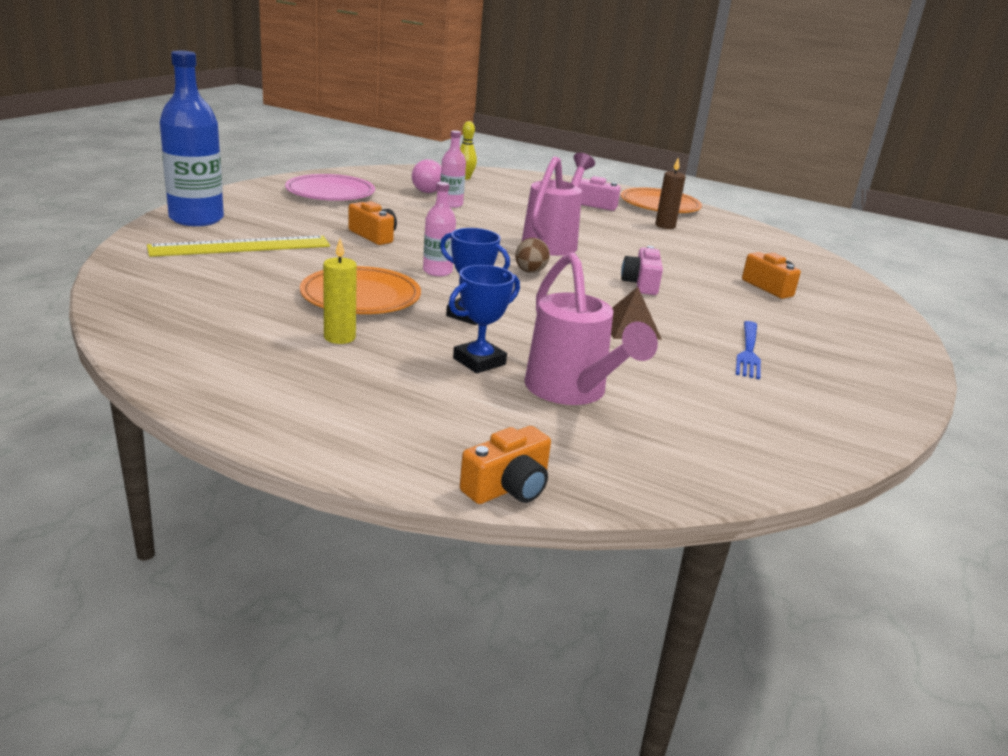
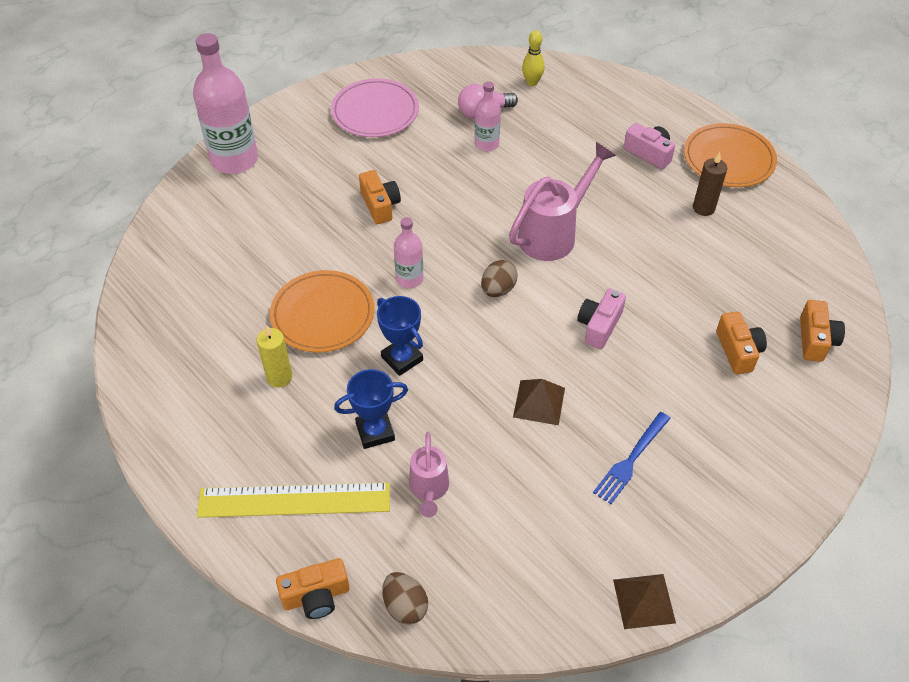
camera: 25 degrees right, 25 degrees up
(196, 219) = (234, 160): blue bottle -> pink bottle
(241, 246) = (255, 215): yellow ruler -> yellow ruler (294, 500)
(572, 392) = (429, 490): pink watering can -> pink watering can, size x0.59
(621, 478) = (405, 606): none -> brown egg
(821, 278) = (815, 340): none -> orange camera
(857, 434) = (644, 601): none -> brown pyramid

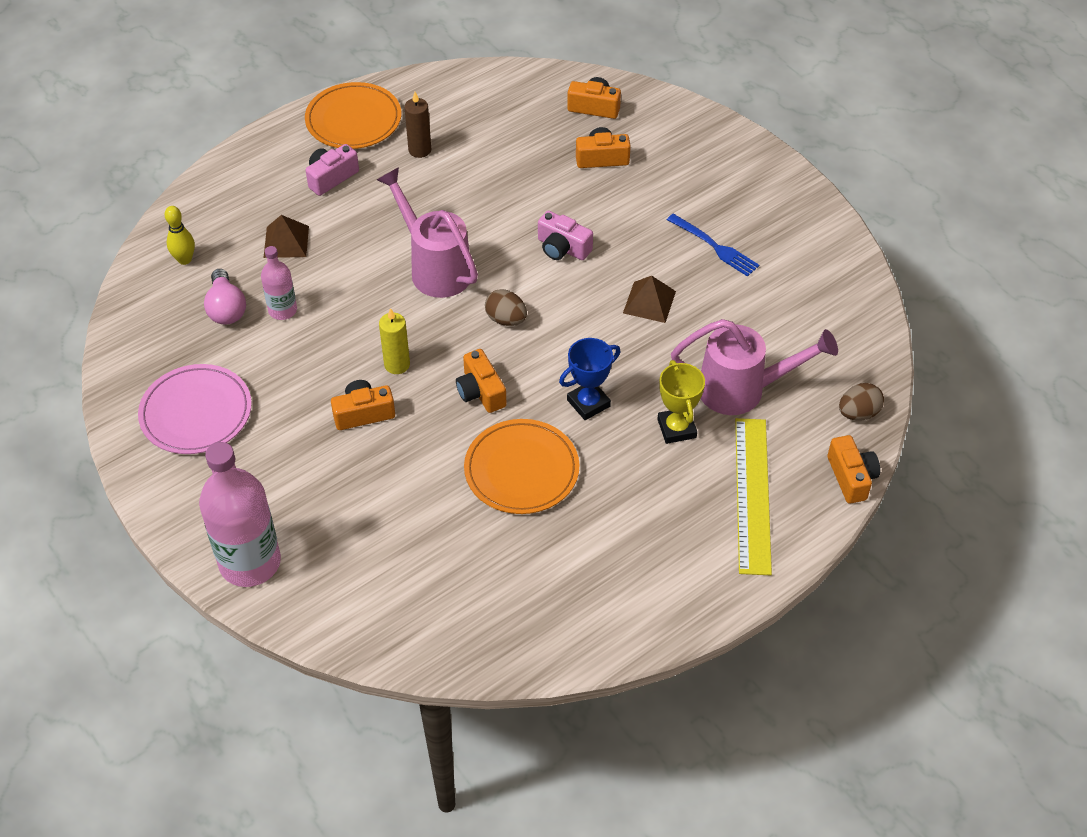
camera: 85 degrees left, 0 degrees up
(279, 377) = (603, 509): yellow candle -> yellow candle (397, 364)
(375, 432) = (676, 428): blue trophy -> yellow trophy
(409, 279) = (481, 392): pink bottle -> orange camera
(429, 490) = (743, 390): pink watering can -> pink watering can, size x1.70
(644, 601) = (847, 258): brown pyramid -> brown pyramid (286, 241)

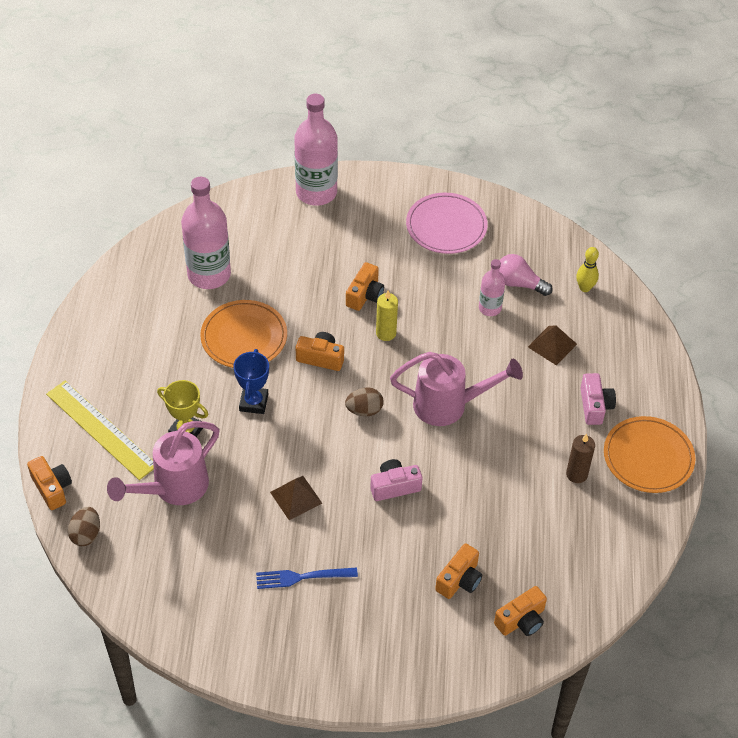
camera: 130 degrees right, 0 degrees up
(472, 565) = (209, 274): none -> pink bottle
(851, 477) = (52, 488): orange camera -> orange camera turned 150 degrees counterclockwise

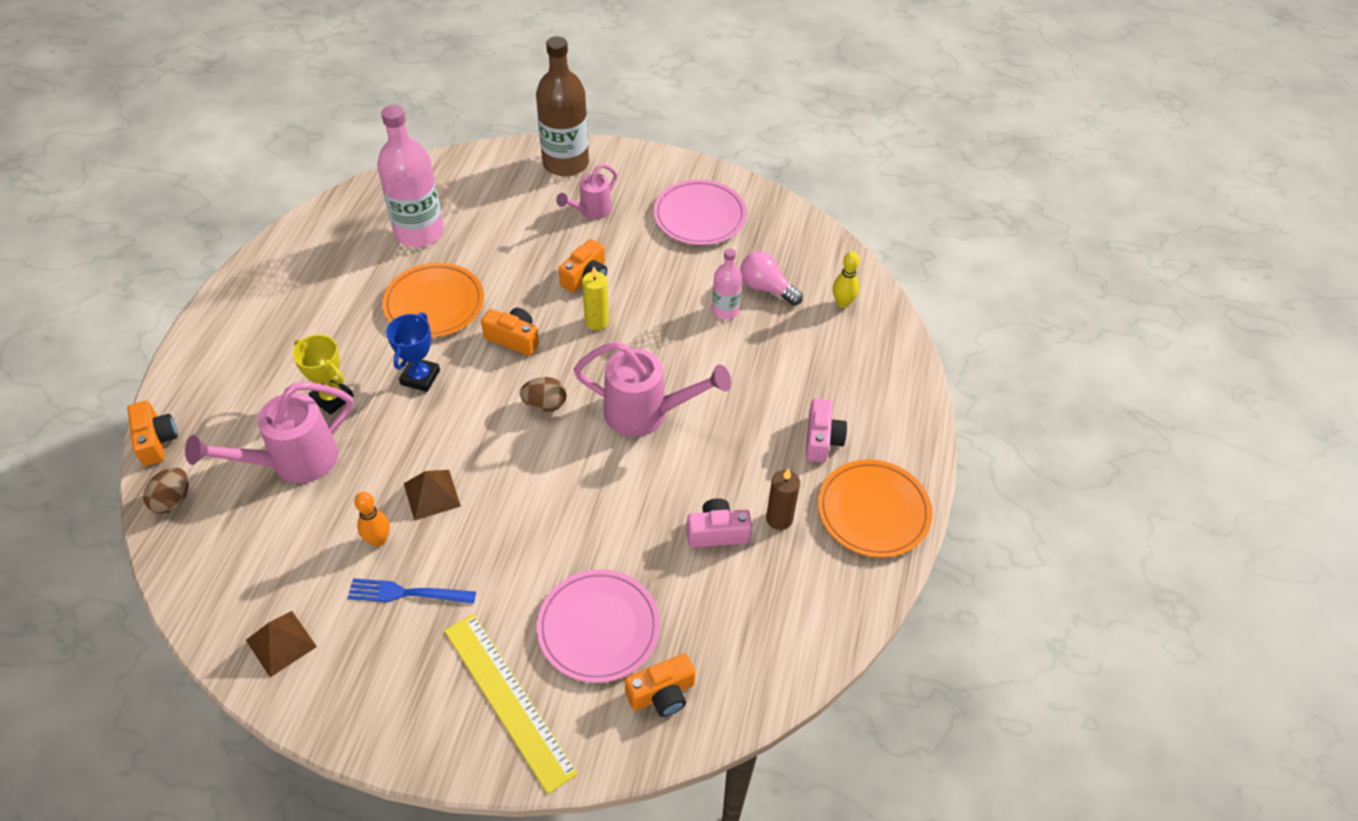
camera: 10 degrees right, 0 degrees up
(101, 429) = (237, 382): yellow ruler -> yellow ruler (508, 700)
(265, 540) = (378, 540): none -> orange bowling pin
(316, 192) = (565, 163): pink bottle -> brown bottle
(352, 234) = (591, 211): none -> pink watering can
(394, 486) = (553, 499): pink camera -> pink camera (717, 532)
(459, 580) = (598, 628): orange camera -> pink plate
(552, 345) = (787, 362): brown pyramid -> brown pyramid (281, 643)

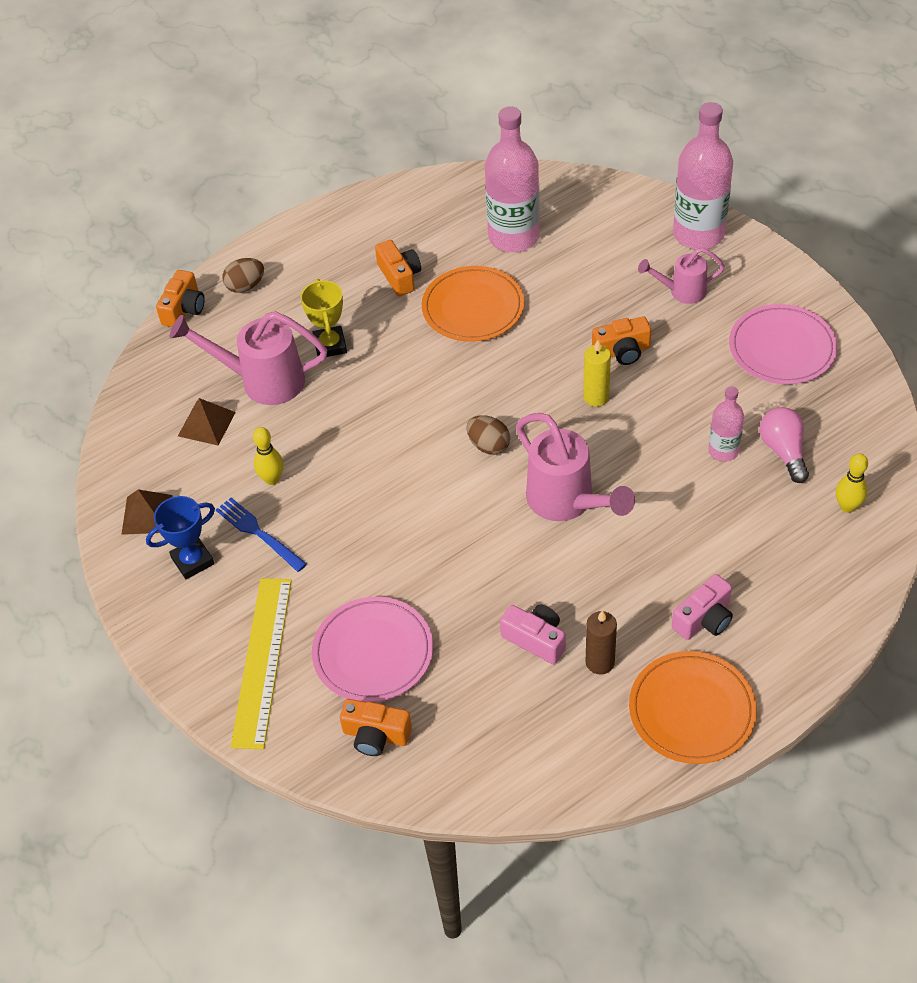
camera: 45 degrees right, 0 degrees up
(173, 500) = (160, 362): brown egg -> brown egg (245, 286)
(378, 540) = (272, 479): orange bowling pin -> yellow bowling pin
(420, 377) = (409, 365): blue trophy -> blue trophy (192, 561)
(431, 494) = (339, 467): brown pyramid -> brown pyramid (206, 424)
(513, 338) = (512, 373): orange camera -> orange camera (399, 276)
(565, 163) = (698, 234): brown bottle -> pink bottle

